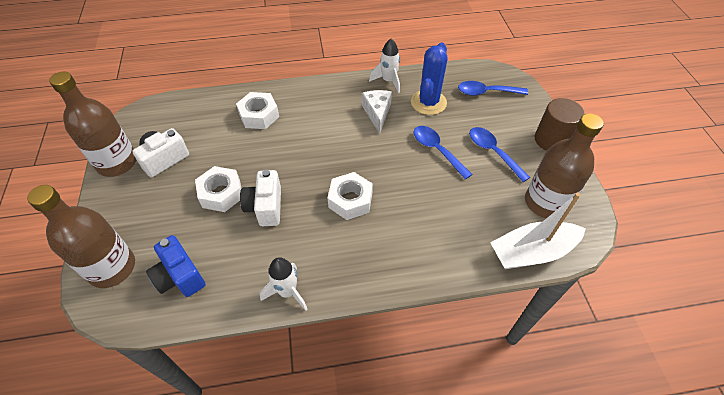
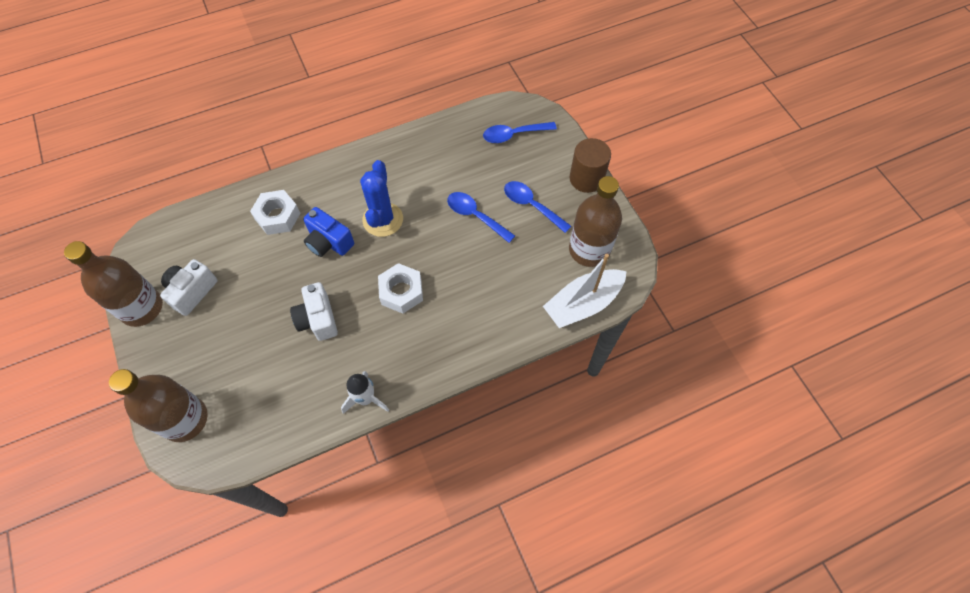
camera: 15 degrees left, 10 degrees up
(180, 276) = (256, 410): blue camera -> blue camera (329, 242)
(221, 193) = (267, 316): white nut -> none
(377, 113) = (404, 186): white cheese -> none
(388, 81) = (407, 142): white rocket -> none
(428, 102) = (455, 161): blue cactus -> blue cactus (383, 219)

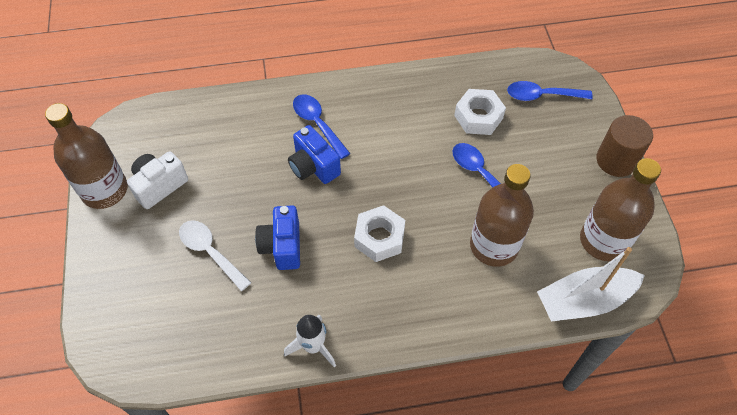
camera: 15 degrees right, 5 degrees down
(185, 419) = (117, 319): brown bottle -> brown bottle (494, 246)
(254, 340) = (210, 252): none -> white spoon
(278, 216) = (266, 127): white nut -> white nut (478, 117)
(318, 319) = (282, 246): white camera -> blue camera
(383, 219) = (377, 155): blue cactus -> none
(531, 205) = (546, 176): blue spoon -> blue spoon (317, 124)

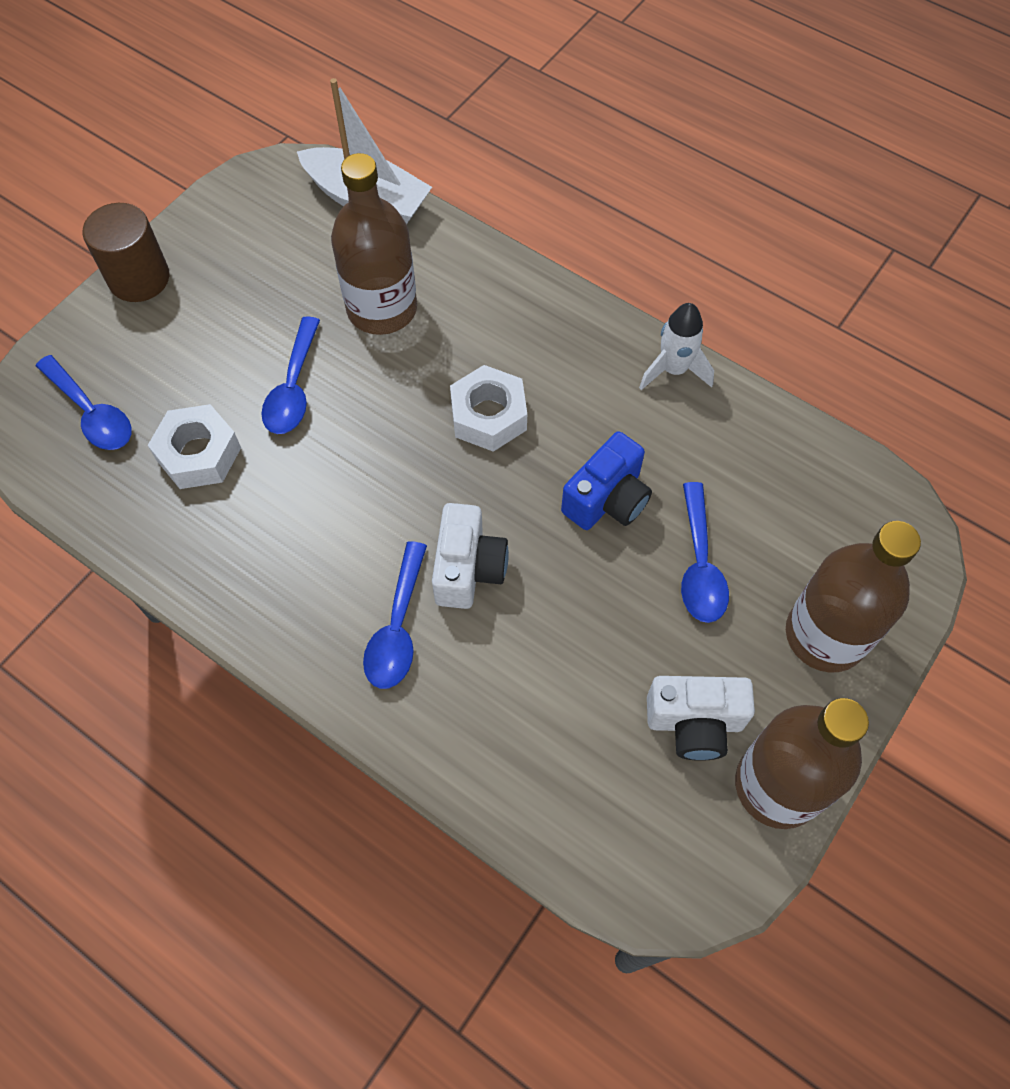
camera: 135 degrees left, 5 degrees up
(210, 252) = (700, 565): white spoon -> blue spoon
(313, 166) = (468, 569): blue camera -> white camera
(603, 241) = (273, 226): brown bottle -> brown bottle (825, 635)

